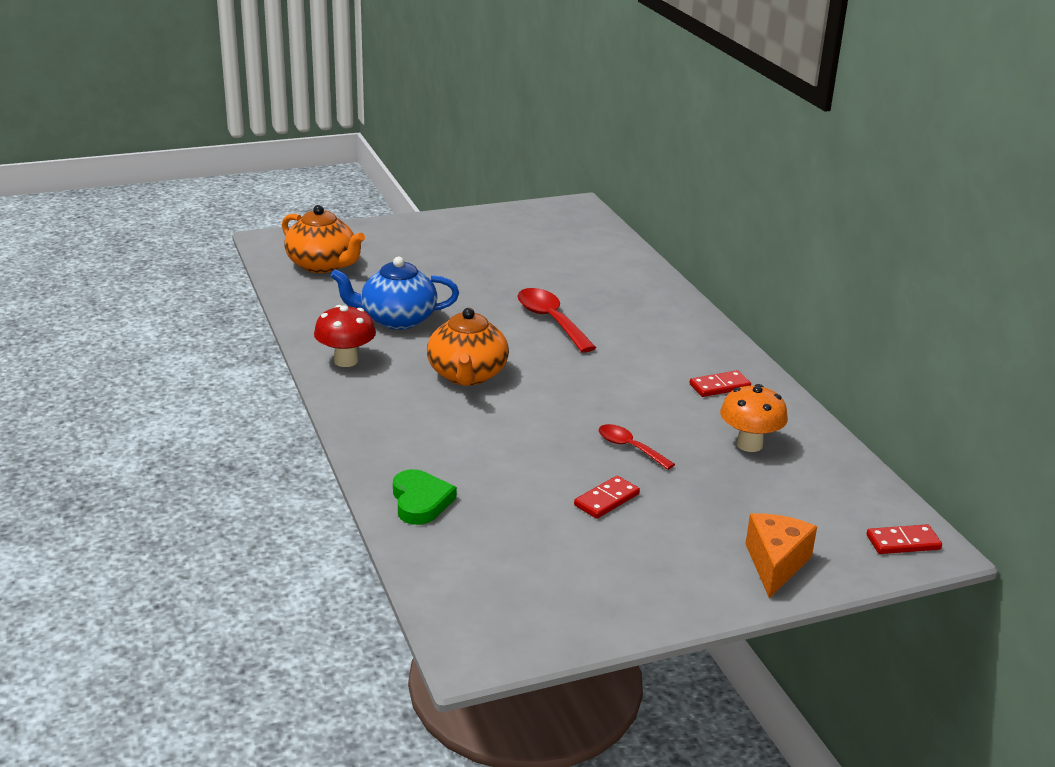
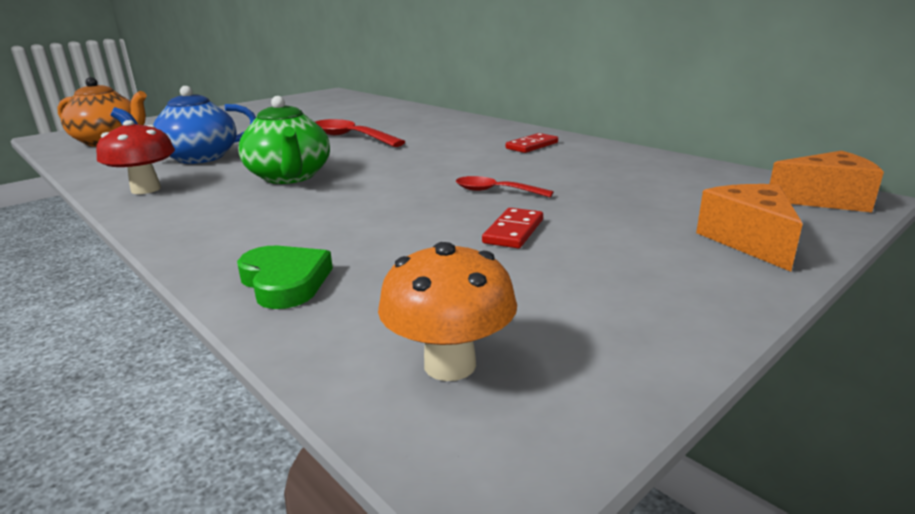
camera: 20 degrees left, 5 degrees down
(467, 375) = (289, 177): orange teapot -> green teapot
(749, 444) = (600, 170): orange mushroom -> orange mushroom (450, 365)
(903, 542) = (825, 200): red domino -> orange cheese

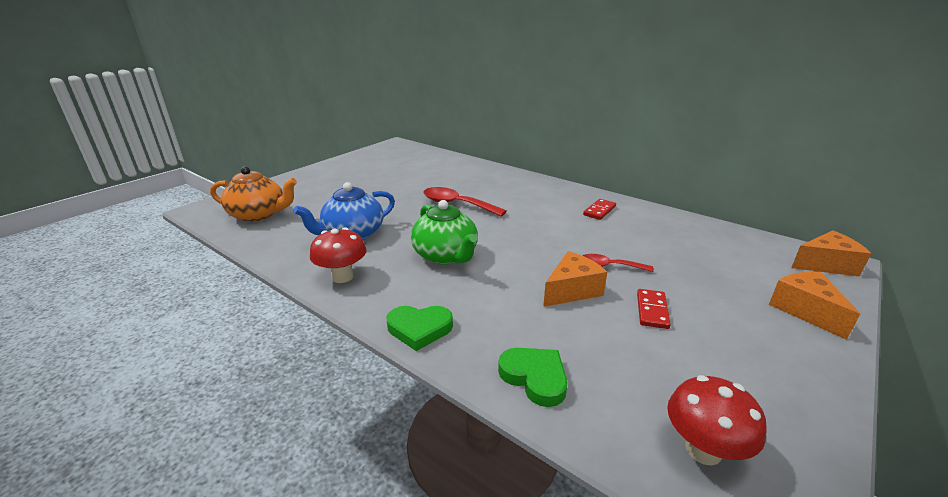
camera: 10 degrees left, 5 degrees up
(187, 234) = (419, 329): none -> green heart
(420, 210) = (572, 290): none -> orange cheese
(450, 365) = (703, 450): orange mushroom -> red mushroom

